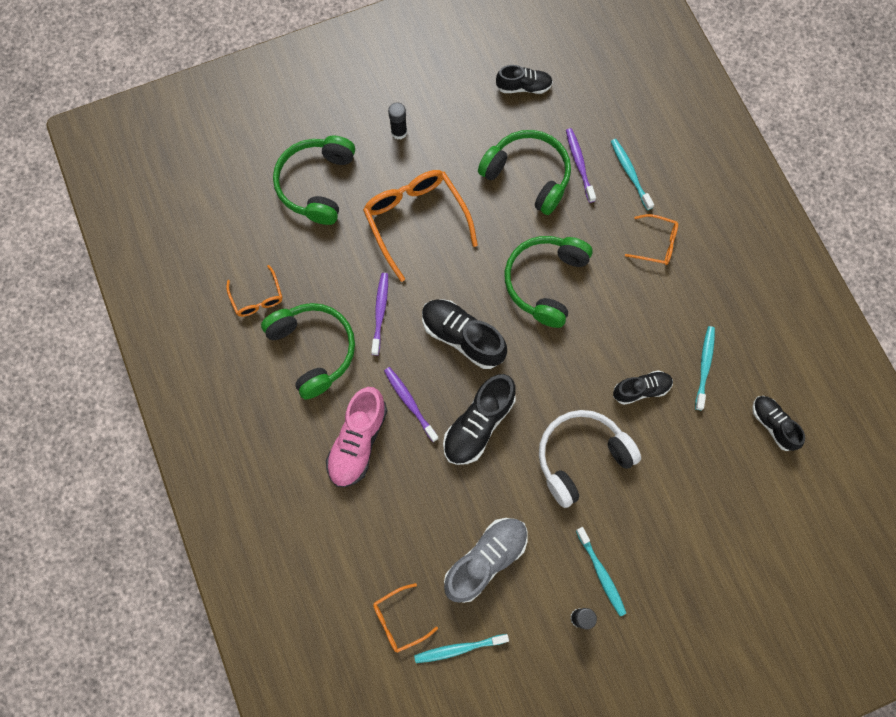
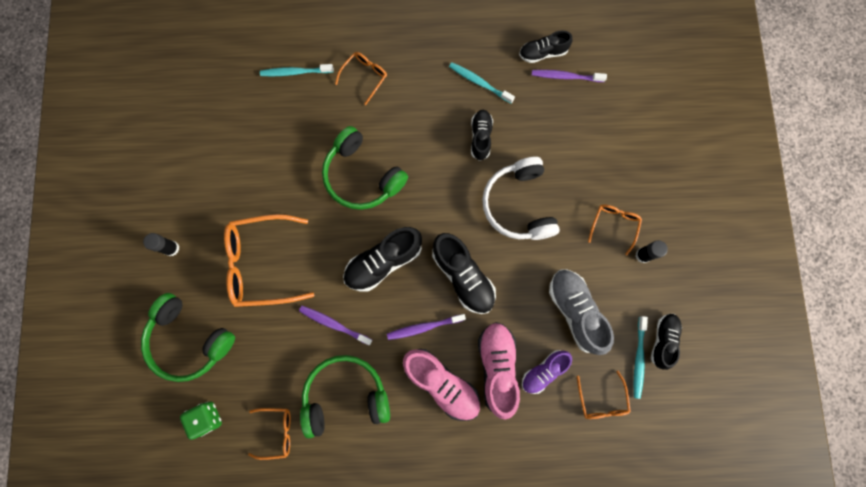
camera: 70 degrees left, 5 degrees up
(249, 229) = (207, 418): none -> green dice
(394, 494) = (497, 367): none -> pink shoe
(408, 546) = (544, 371): none -> purple shoe
(523, 87) = (177, 126): black shoe -> black shoe (662, 340)
(528, 175) = (261, 154): green headphones -> none
(579, 164) = (270, 109): purple toothbrush -> purple toothbrush (566, 76)
(601, 573) = (614, 225): turquoise toothbrush -> orange glasses

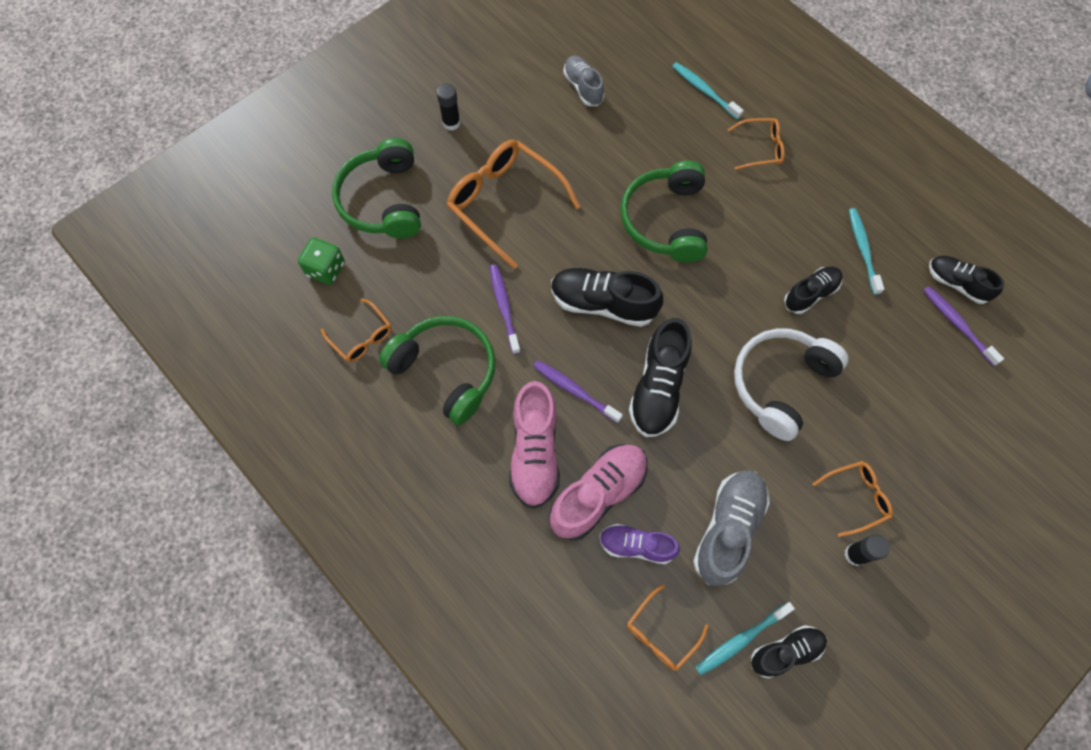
camera: 50 degrees right, 10 degrees down
(223, 143) = (583, 87): none -> grey shoe

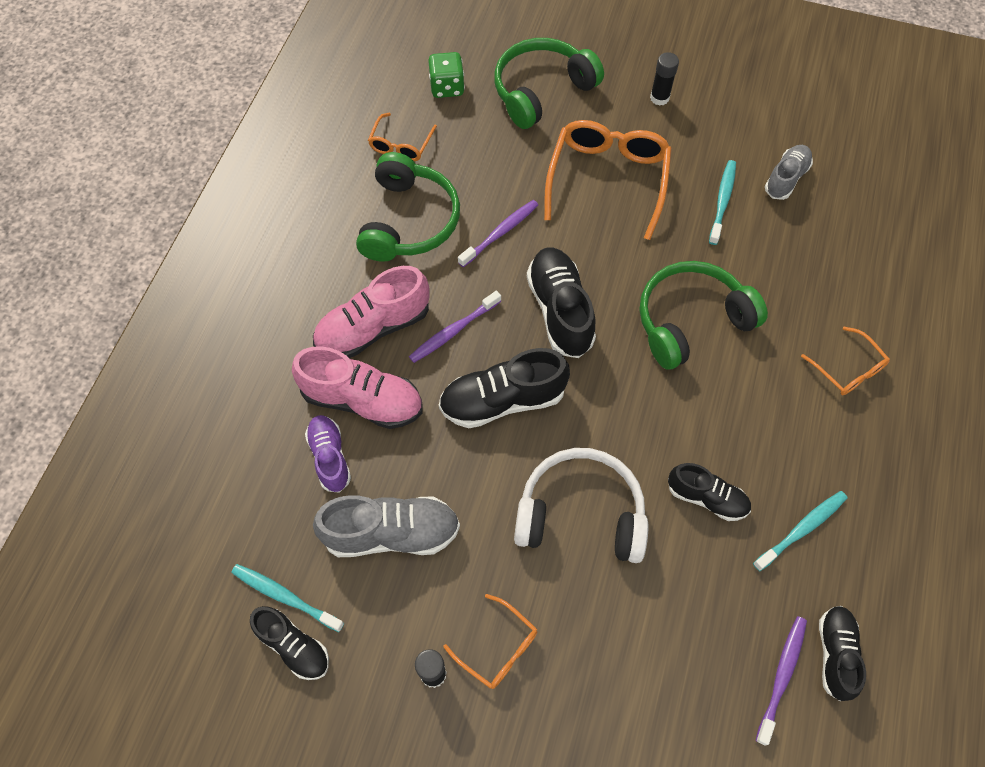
camera: 60 degrees right, 5 degrees down
(575, 391) = (454, 331): purple toothbrush -> purple toothbrush turned 135 degrees counterclockwise
(661, 633) = (255, 519): orange glasses -> none
(704, 91) = (874, 284): turquoise toothbrush -> turquoise toothbrush (722, 201)

